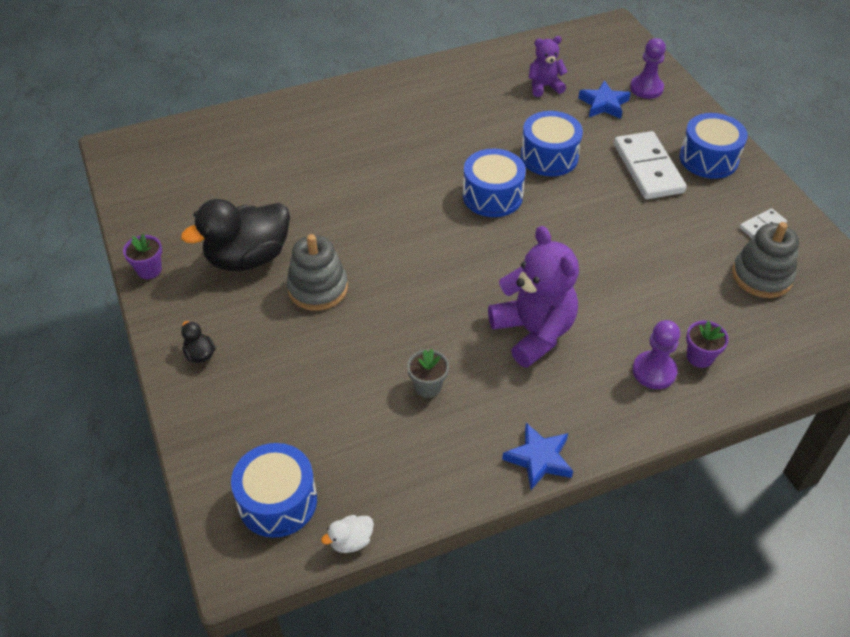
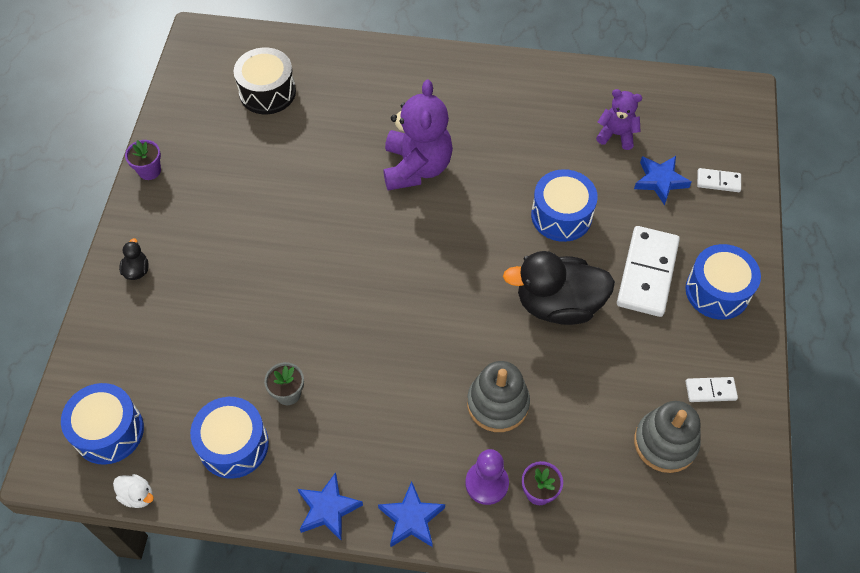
camera: 30 degrees right, 10 degrees up
(219, 166) = (267, 92): none -> black drum
(248, 258) = (231, 196): black duck -> black duck (558, 304)
(318, 288) = (265, 254): grey stacking toy -> grey stacking toy (497, 403)
(351, 541) = (137, 495): white duck -> white duck turned 150 degrees counterclockwise
(492, 196) = (477, 233): blue drum -> blue drum (234, 445)
(533, 332) = (411, 389): purple teddy bear -> purple teddy bear (416, 167)
(616, 429) = (411, 518): none -> blue star
(646, 88) = (718, 181): purple pawn -> white domino

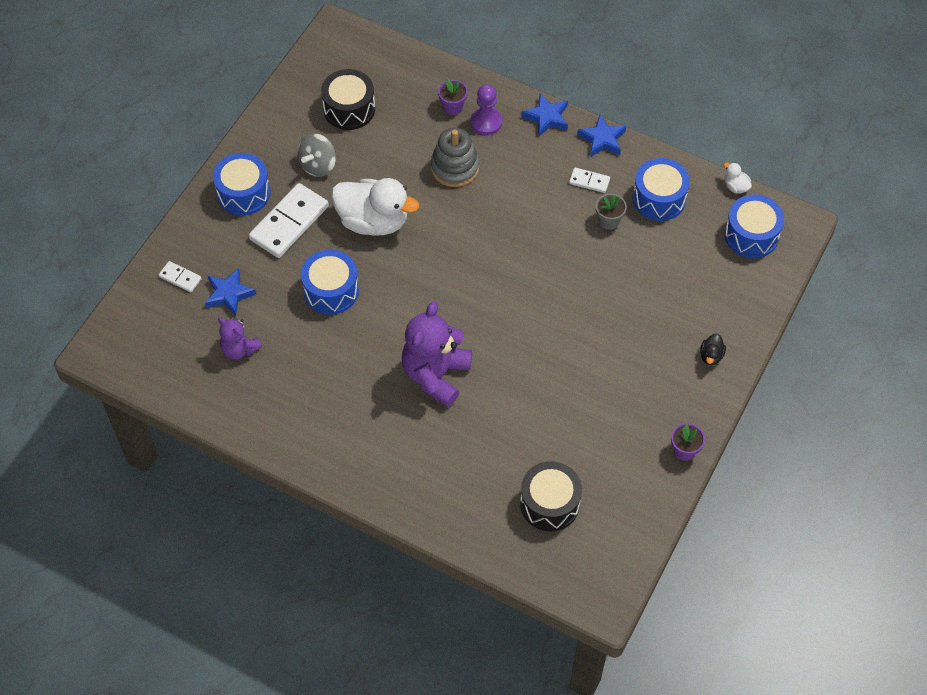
camera: 160 degrees left, 0 degrees up
(558, 304) = (373, 221): black duck -> white duck
(657, 352) = (318, 165): none -> grey spinning top
(665, 443) = (349, 109): grey stacking toy -> black drum
(710, 390) = (296, 130): white domino -> white domino (589, 181)

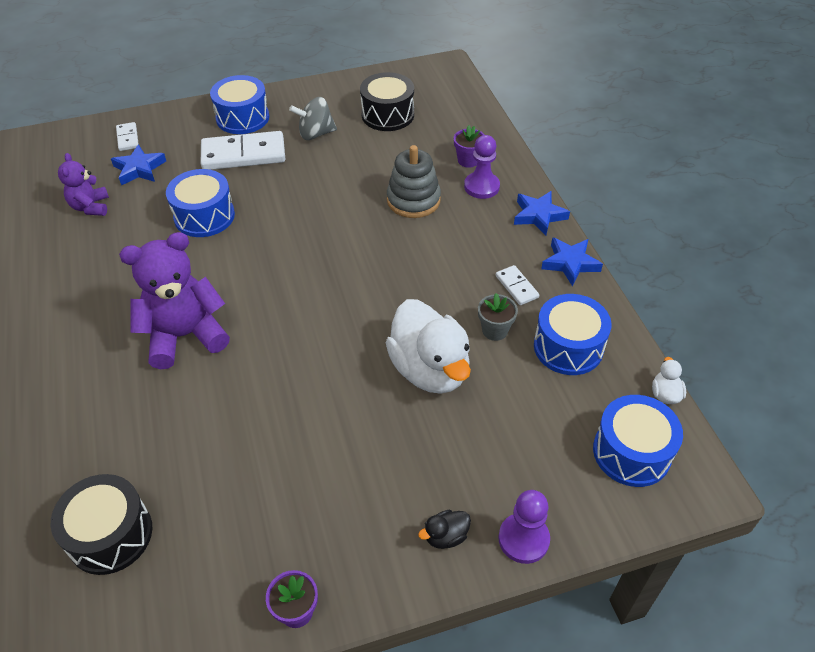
camera: 45 degrees right, 10 degrees down
(373, 221) = (301, 193): white duck -> white duck (430, 369)
(747, 325) = (523, 539): none -> purple pawn

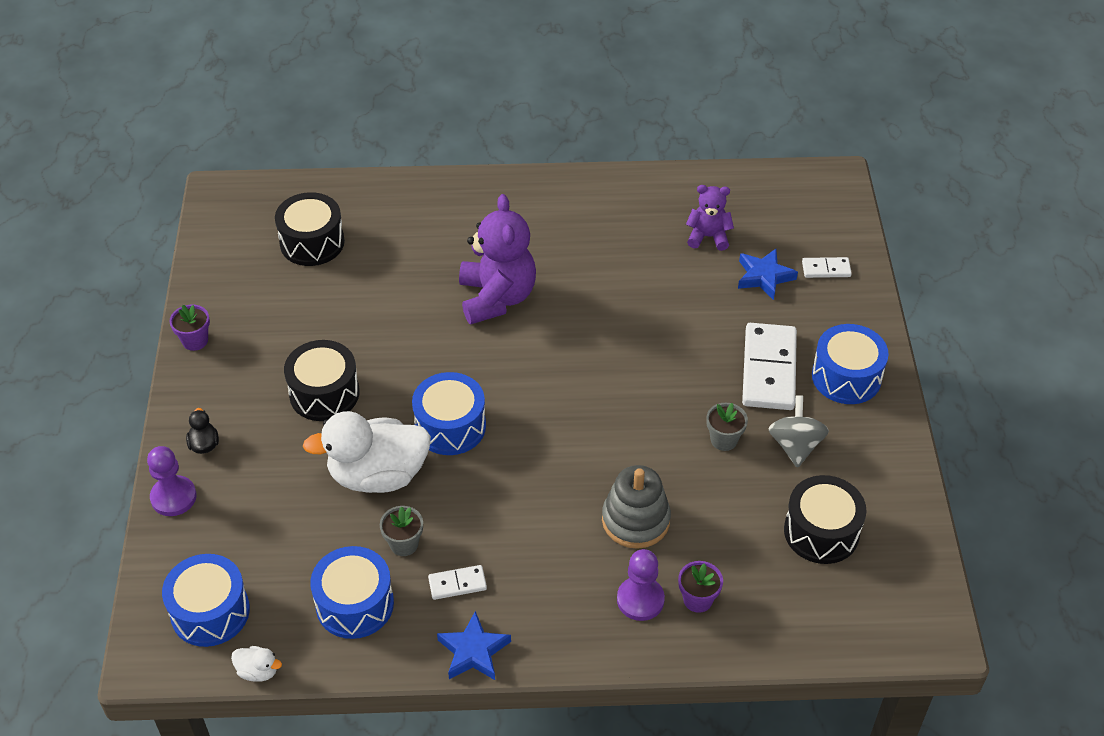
camera: 105 degrees right, 0 degrees up
(204, 216) = (665, 325): blue drum -> blue drum (450, 426)
(321, 167) = (724, 440): none -> grey flower pot
(344, 444) = (324, 393): none -> black drum
(538, 215) = (566, 646): blue star -> none

